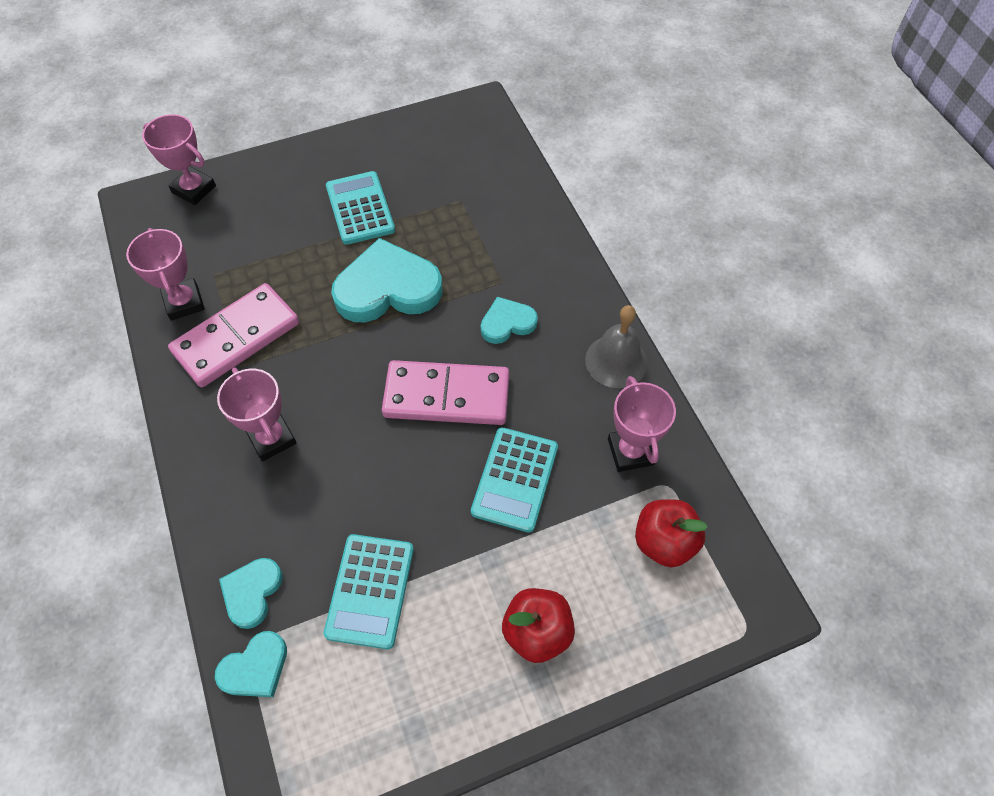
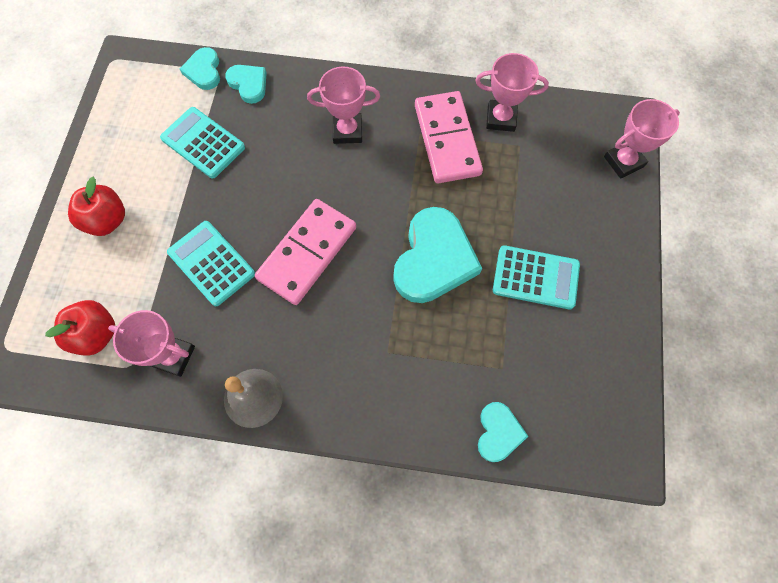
camera: 120 degrees right, 10 degrees up
(507, 323) = (344, 332): turquoise heart -> turquoise heart (498, 432)

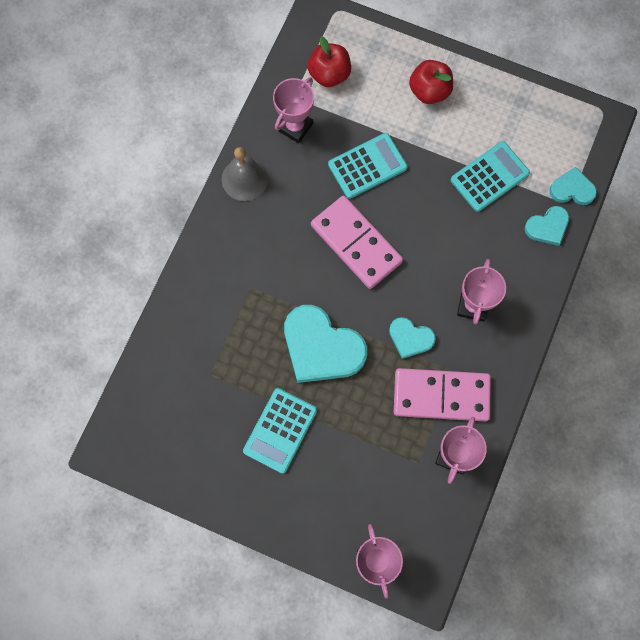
camera: 105 degrees right, 5 degrees up
(498, 432) = (161, 355): turquoise heart -> turquoise heart (410, 338)

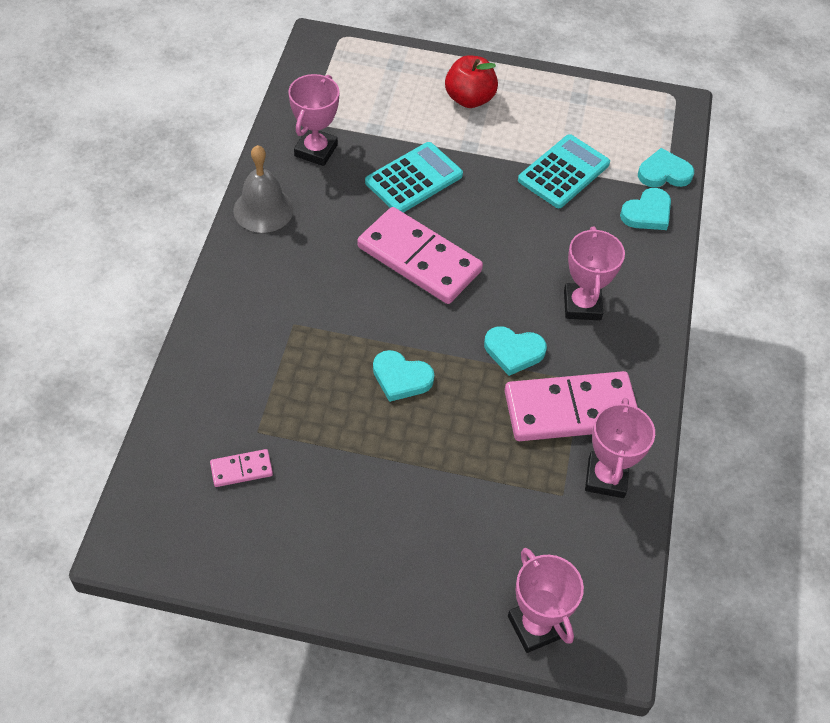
camera: 15 degrees left, 20 degrees down
(194, 404) = (241, 469): none -> pink domino
(280, 430) = (367, 484): turquoise calculator -> none
(321, 347) = (401, 378): turquoise heart -> turquoise heart, size x0.53
(329, 74) = (346, 96): red apple -> none

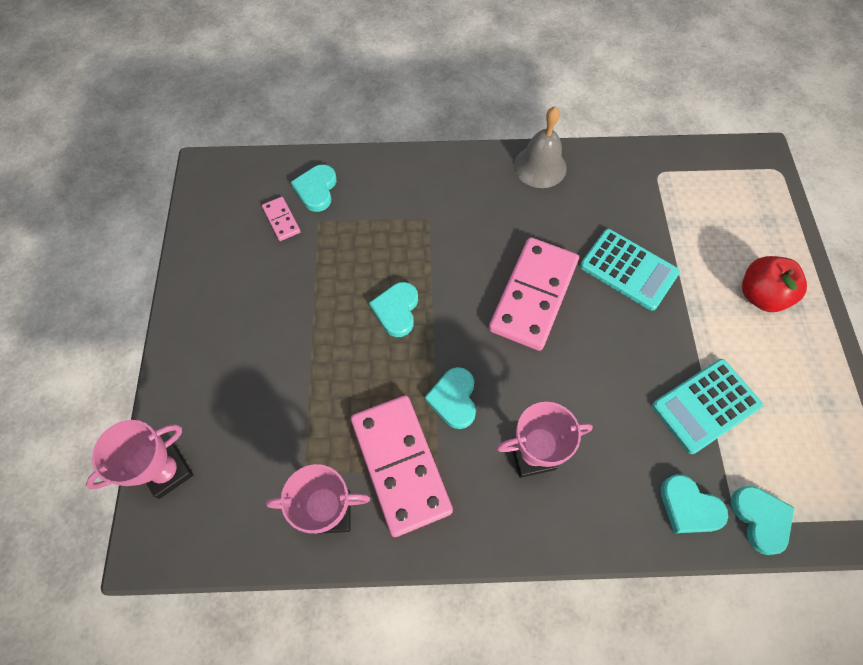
camera: 80 degrees right, 10 degrees up
(210, 425) = (316, 190): none -> turquoise heart
(316, 150) = (624, 186): pink trophy -> none
(563, 172) = (706, 406): turquoise calculator -> turquoise calculator turned 120 degrees clockwise

